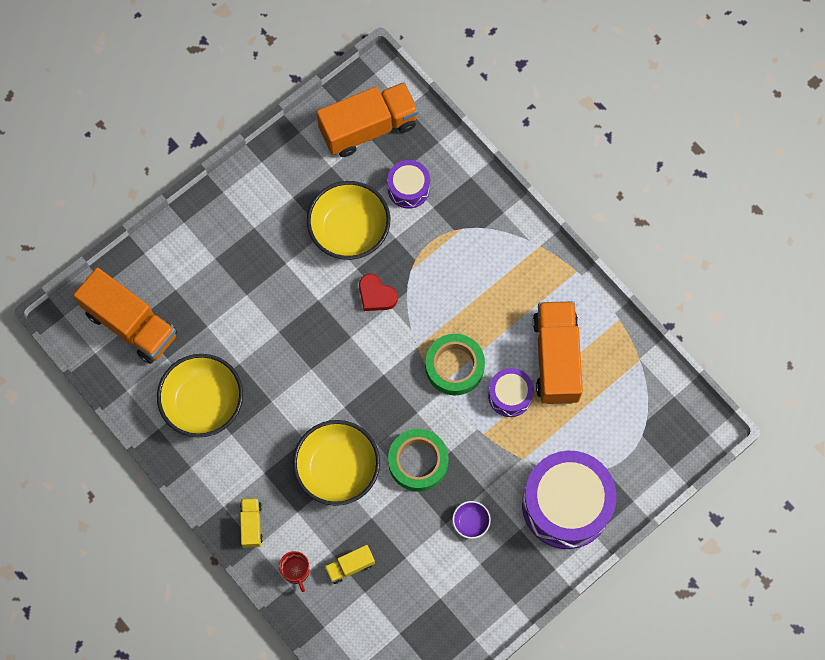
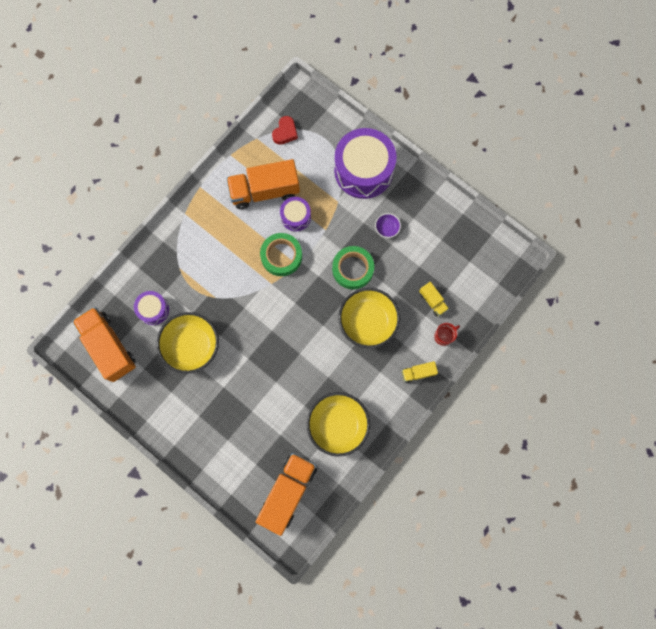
camera: 100 degrees left, 5 degrees up
(376, 295) = (238, 318): red heart -> red heart (285, 132)

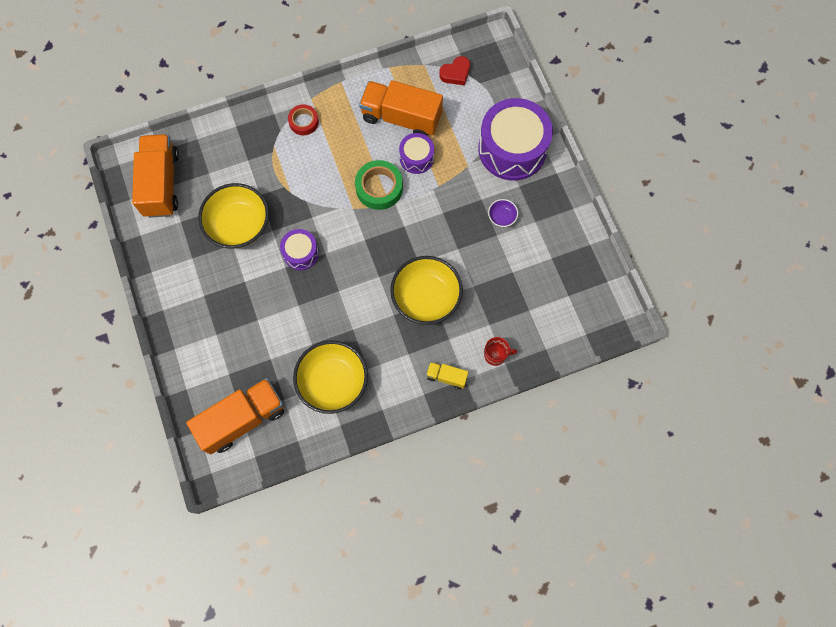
camera: 30 degrees right, 5 degrees down
(153, 310) = (224, 172): purple drum -> purple drum (301, 253)
(191, 235) = (303, 122): none -> red tape
(352, 269) = (442, 238): green tape -> none
(432, 301) = (505, 314): yellow truck -> none

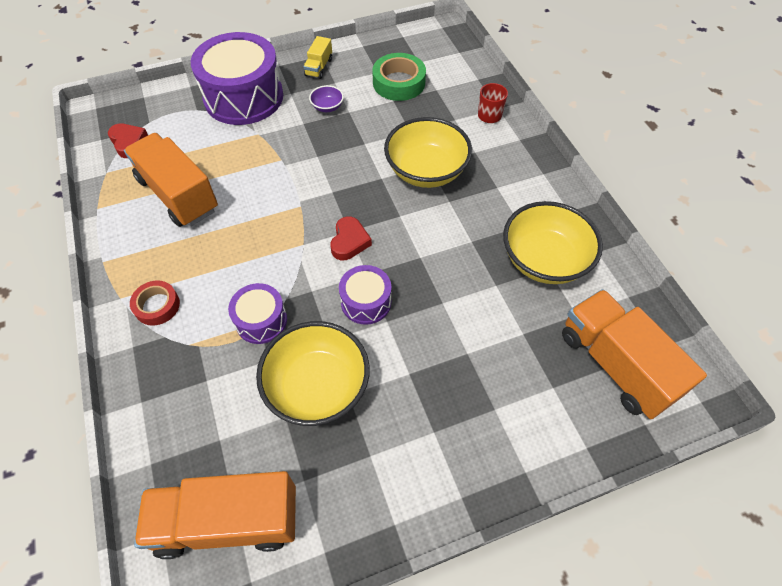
camera: 90 degrees left, 15 degrees down
(354, 240) = (349, 241): none -> red heart
(379, 188) = (276, 216): green tape -> green tape (399, 83)
(401, 118) = (178, 195): orange truck -> orange truck turned 120 degrees clockwise
(416, 158) = (239, 180): purple drum -> purple drum (261, 320)
(446, 377) = (520, 154): yellow truck -> yellow truck (319, 67)

